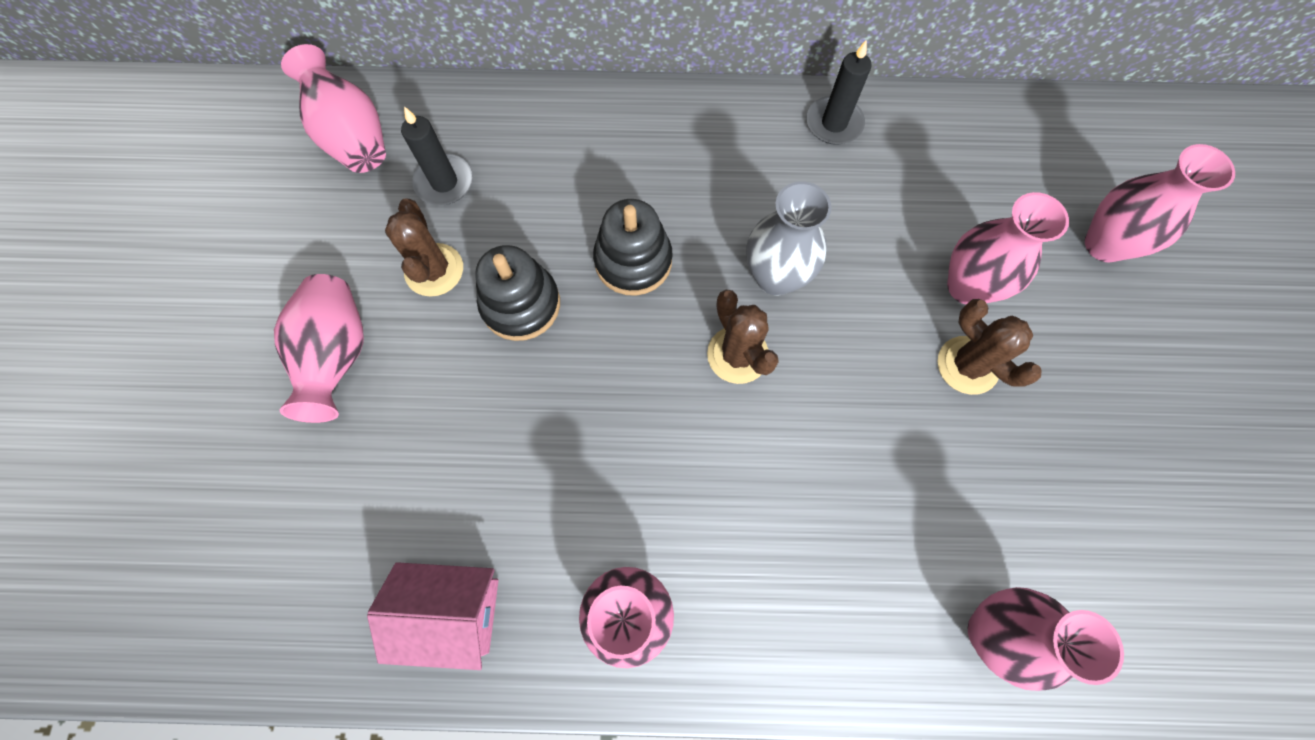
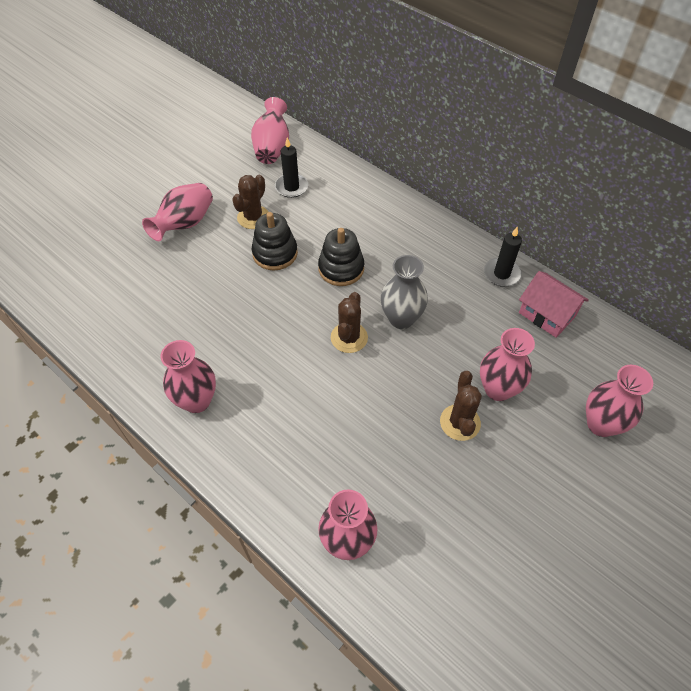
camera: 40 degrees right, 15 degrees down
(452, 612) = (131, 346): pink house -> pink house (547, 314)

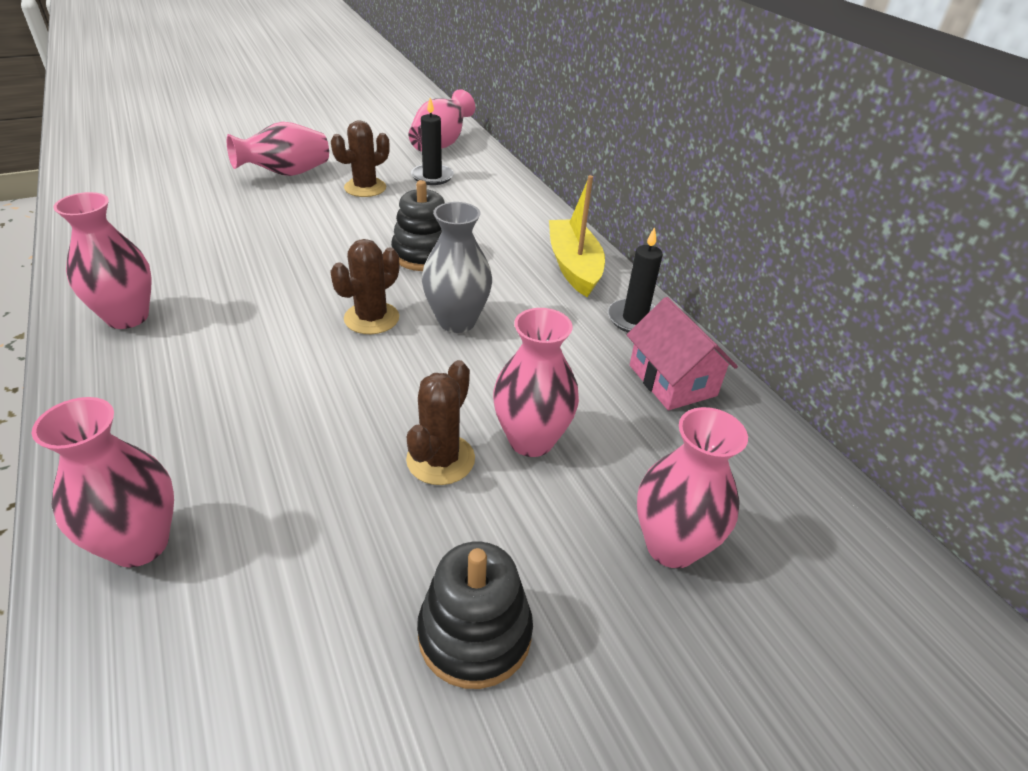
camera: 20 degrees right, 15 degrees down
(275, 253) = (359, 221): black stacking toy -> black stacking toy (475, 634)
(441, 241) = (574, 266): none -> yellow boat

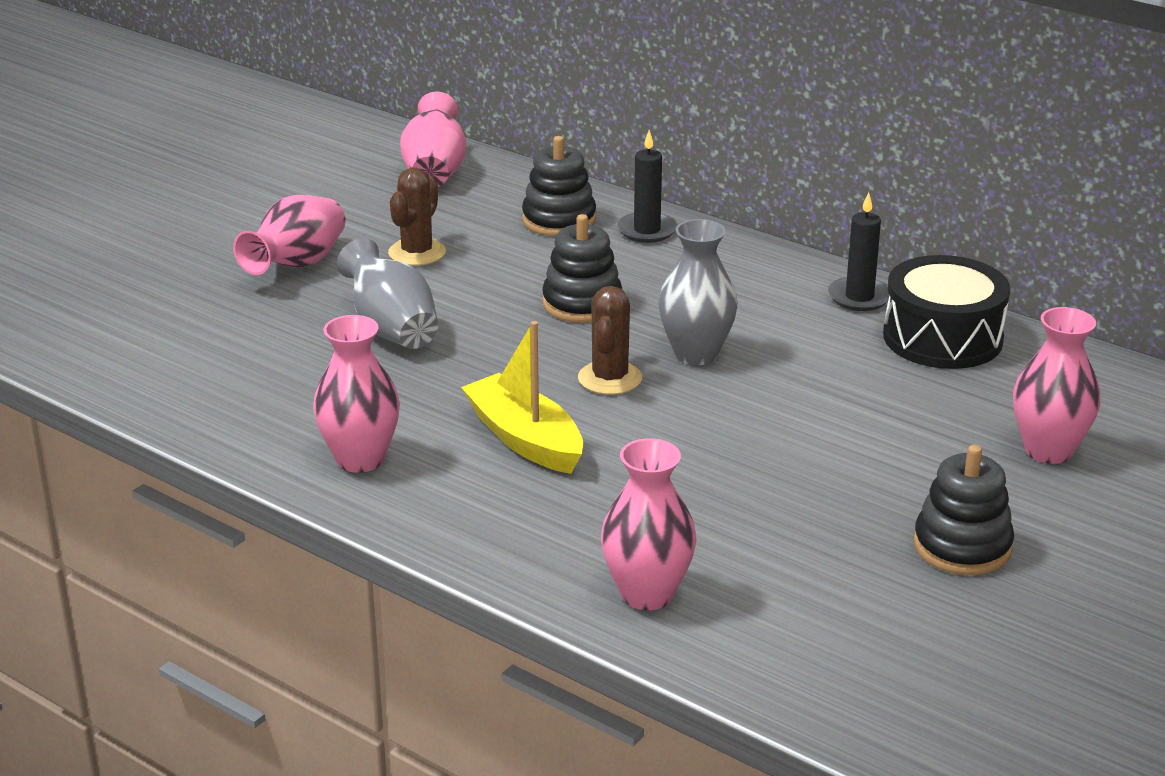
camera: 25 degrees left, 10 degrees down
(281, 231) = (391, 329): none -> grey vase
(432, 177) = (478, 216): black candle -> black candle (647, 230)
(440, 459) = (814, 460): brown cactus -> none
(479, 194) = (559, 220): none -> black stacking toy
(531, 440) = (872, 422): pink vase -> none
(574, 266) = (750, 266): yellow boat -> yellow boat (525, 439)
(672, 380) = (942, 338): pink house -> black drum

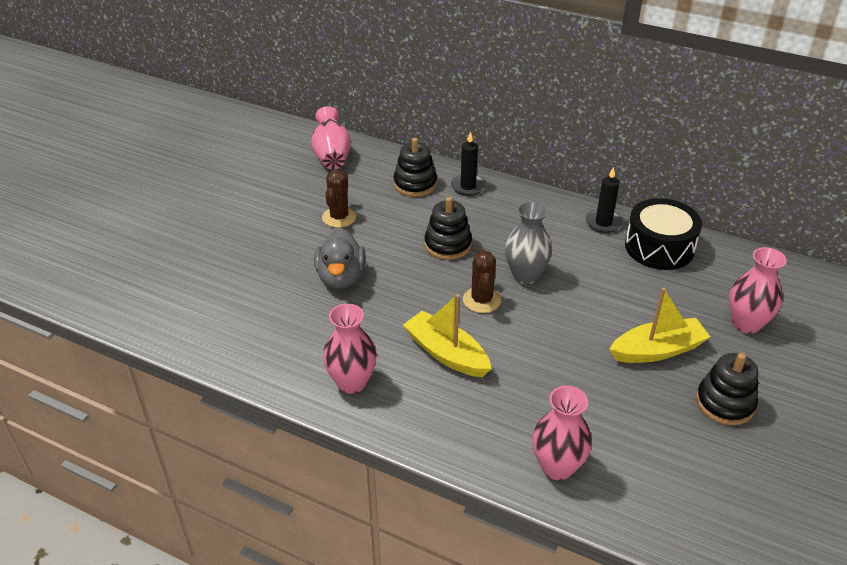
camera: 10 degrees left, 10 degrees up
(296, 265) = (269, 234): pink vase -> none
(391, 329) = (341, 277): grey vase -> grey duck
(878, 469) = (657, 350): none -> yellow boat

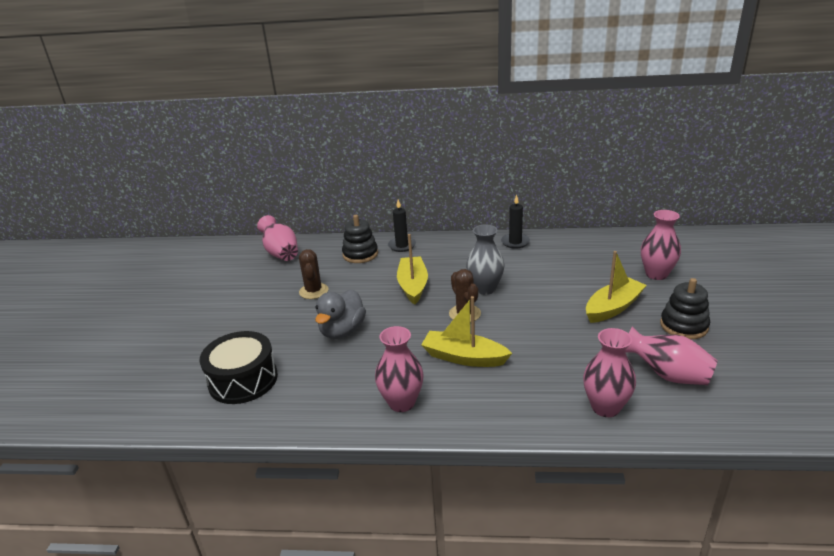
camera: 20 degrees left, 10 degrees down
(341, 277) = (342, 331): grey duck -> grey duck turned 45 degrees clockwise
(448, 245) = (413, 286): black stacking toy -> yellow boat
(656, 456) = (667, 375): none -> pink vase
(659, 247) = (564, 246): black drum -> black drum (243, 380)

